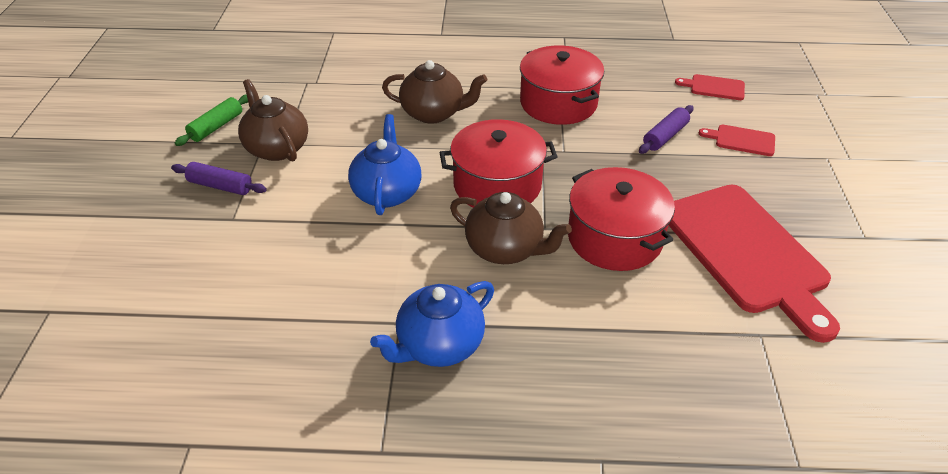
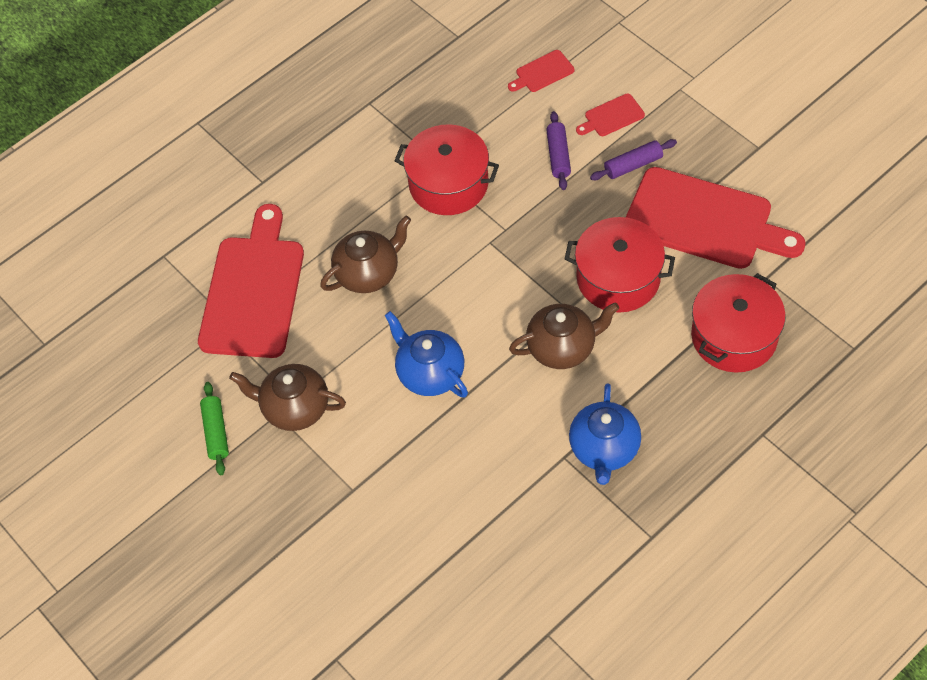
camera: 40 degrees left, 15 degrees up
(220, 186) = (303, 475): purple rolling pin -> purple rolling pin (633, 165)
(353, 77) = (253, 291): none -> red cutting board
(497, 185) = (496, 300): red pot -> red pot (734, 336)

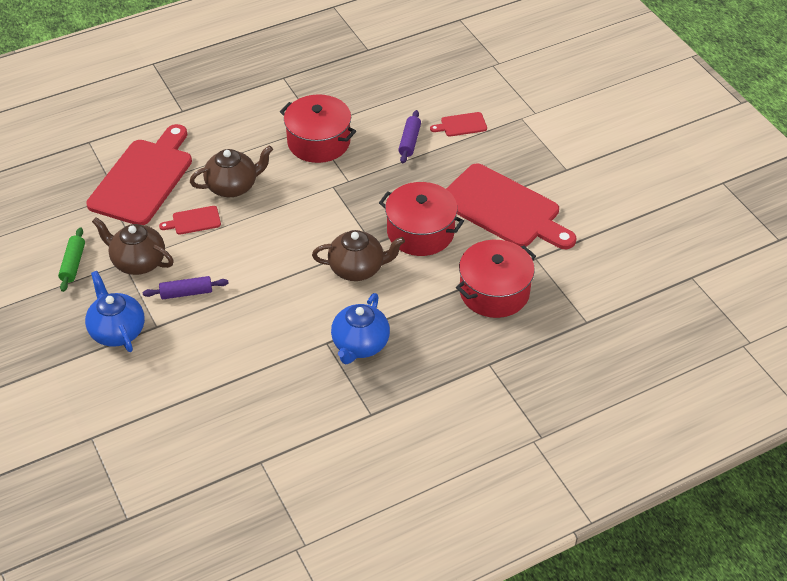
camera: 10 degrees right, 10 degrees down
(429, 373) = (249, 262): blue teapot -> blue teapot (117, 331)
(542, 72) = (421, 85): red cutting board -> red cutting board (194, 221)
(633, 165) = (464, 160): purple rolling pin -> purple rolling pin (186, 293)

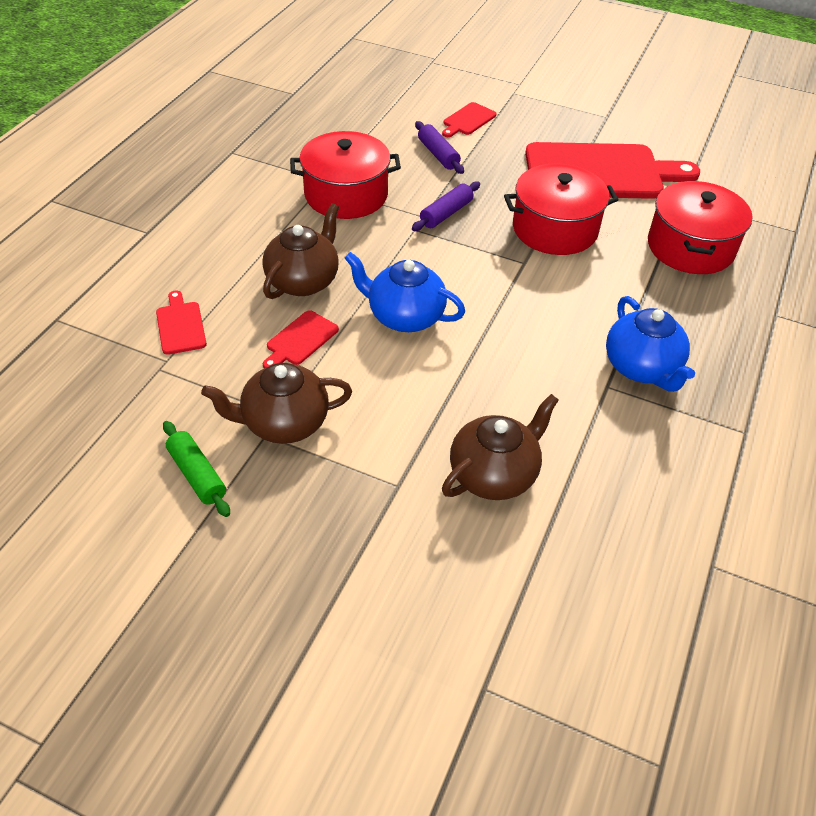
camera: 40 degrees left, 0 degrees up
(117, 331) = (354, 522): blue teapot -> blue teapot (404, 316)
(143, 179) = (180, 325): red cutting board -> red cutting board, size x0.42
(186, 293) = (388, 424): purple rolling pin -> purple rolling pin (446, 213)
(357, 268) = (541, 294): brown teapot -> brown teapot (494, 474)

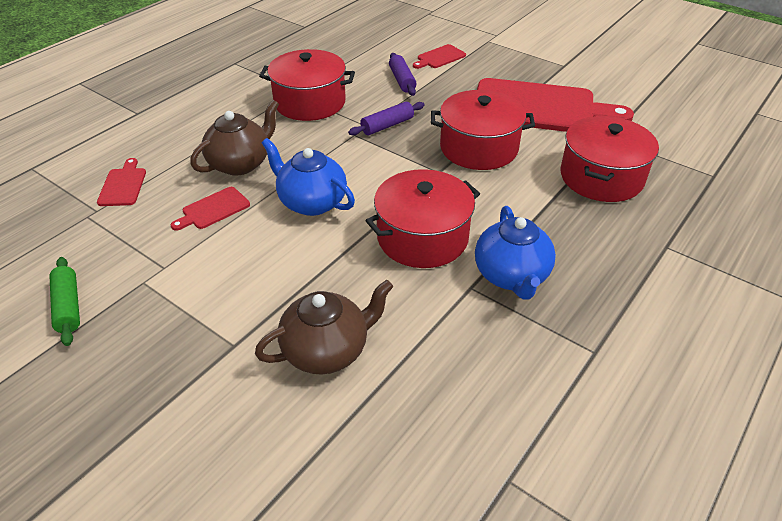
camera: 15 degrees right, 5 degrees down
(284, 423) = (163, 275): brown teapot -> none
(538, 340) = (422, 237): none -> red pot

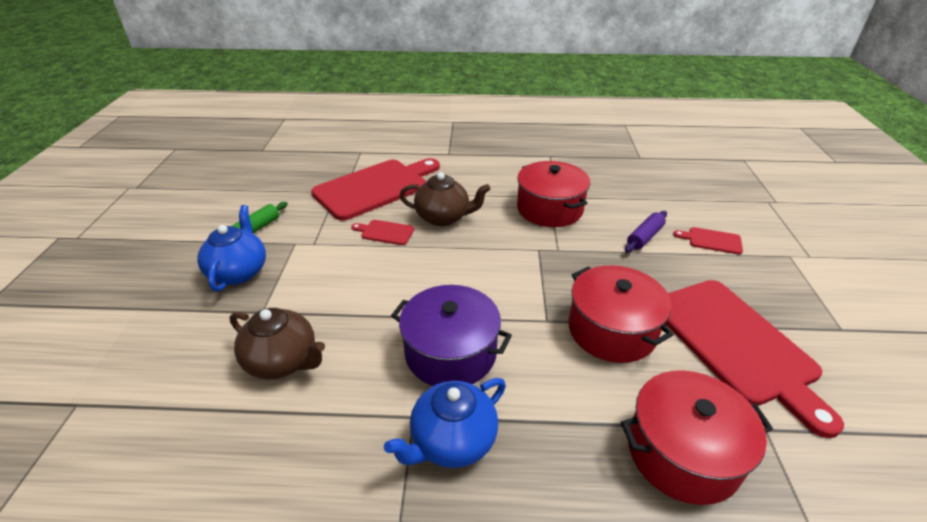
camera: 55 degrees right, 5 degrees down
(123, 185) = (375, 188): red cutting board -> red cutting board, size x2.39
(311, 202) = (435, 270): blue teapot -> blue teapot (239, 272)
(387, 125) = (572, 260): purple rolling pin -> none
(422, 237) = (450, 353): red pot -> purple pot

